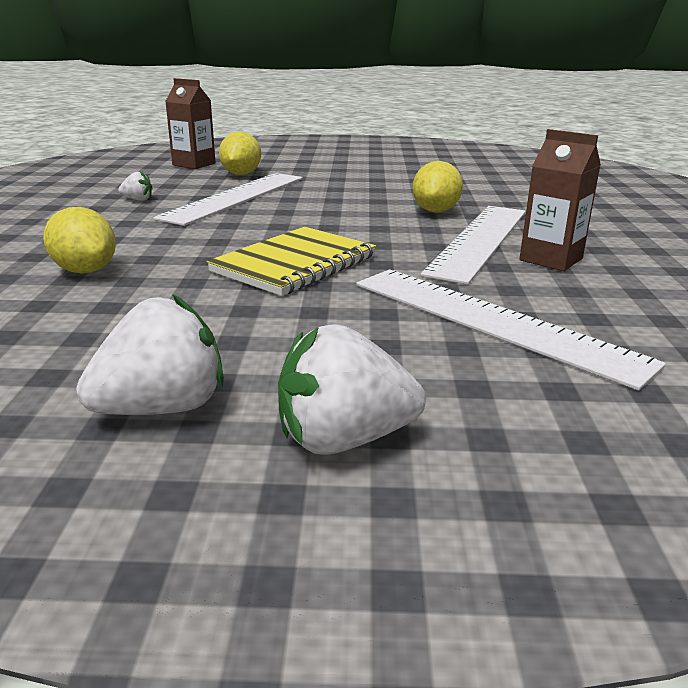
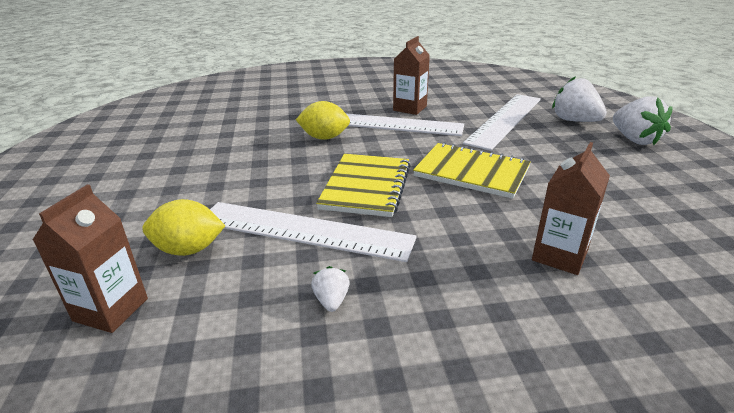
camera: 100 degrees left, 5 degrees up
(85, 270) = (559, 256): yellow lemon -> brown carton
(162, 408) = (668, 176): white strawberry -> white strawberry (574, 121)
(296, 218) = (366, 187): none -> yellow notebook

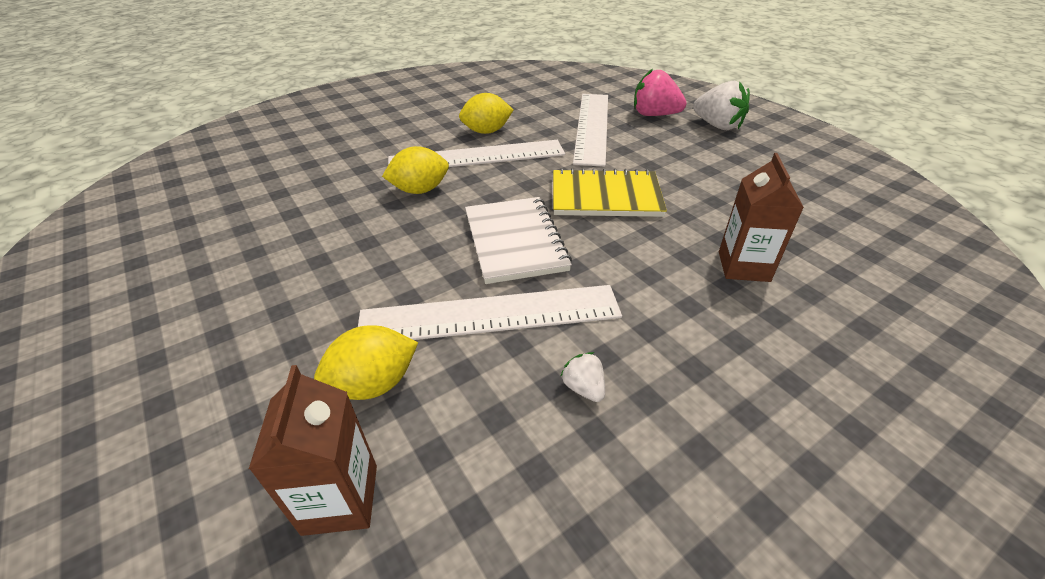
camera: 25 degrees left, 10 degrees up
(366, 187) = (515, 241): yellow notebook -> white notebook
(410, 108) = (486, 131): brown carton -> yellow lemon
(574, 121) = (654, 115): white strawberry -> pink strawberry

